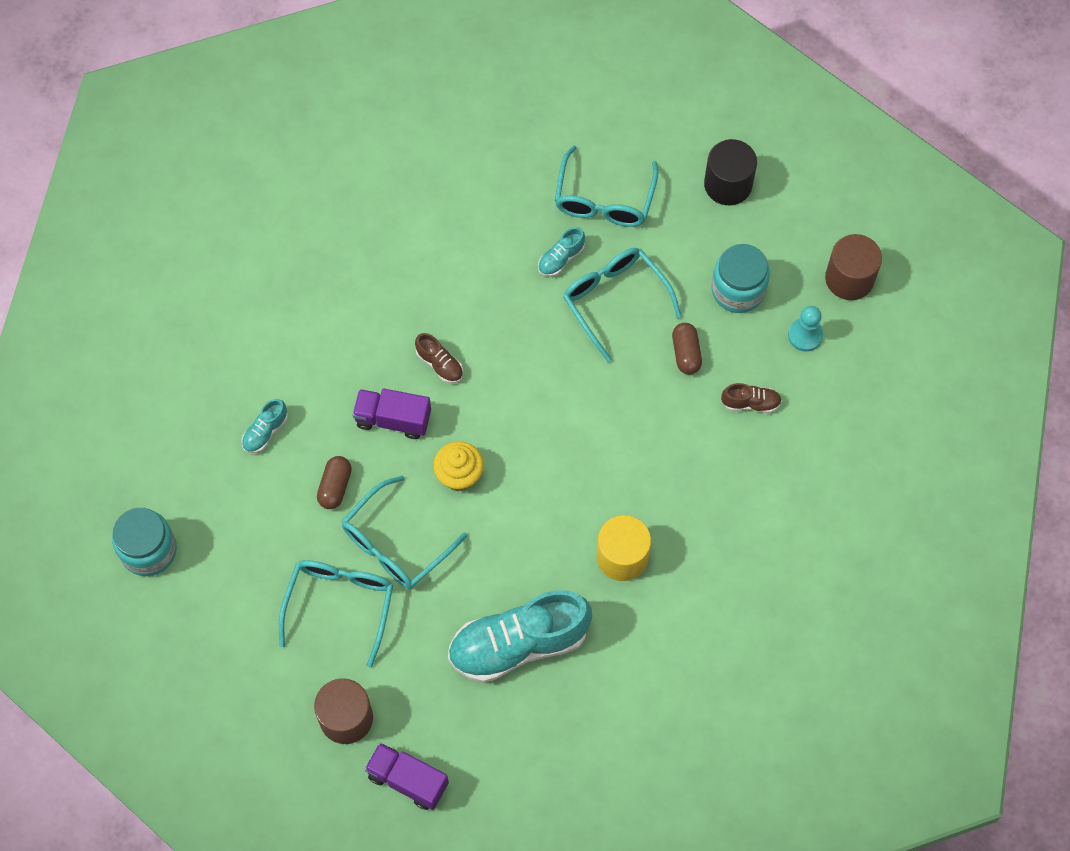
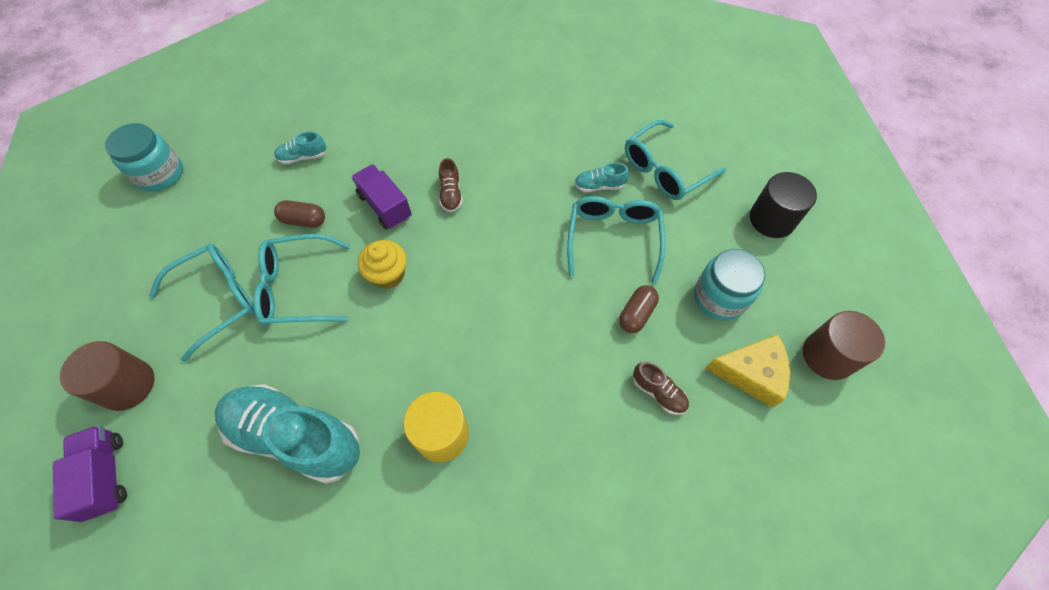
camera: 40 degrees right, 5 degrees down
(335, 487) = (304, 220): brown capsule -> brown capsule turned 45 degrees clockwise
(805, 335) = (751, 373): turquoise pawn -> yellow cheese

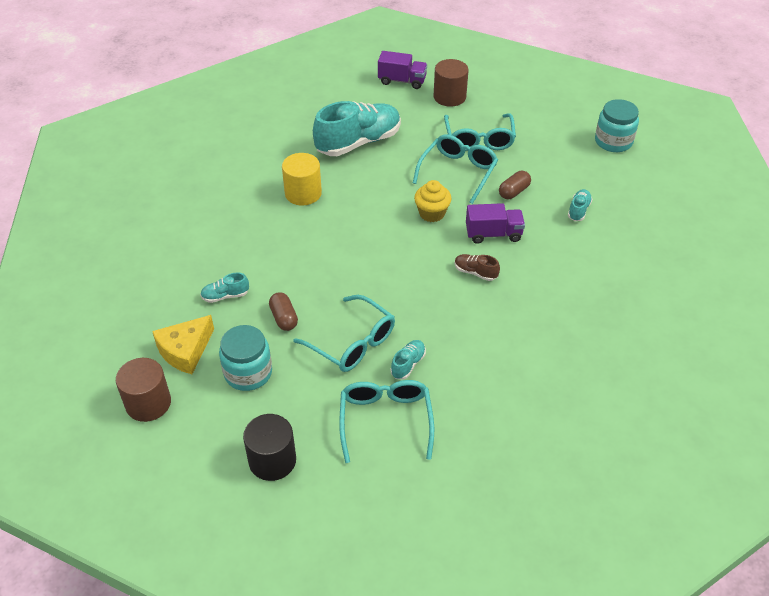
camera: 125 degrees right, 15 degrees down
(658, 392) = (225, 296): brown shoe -> turquoise shoe

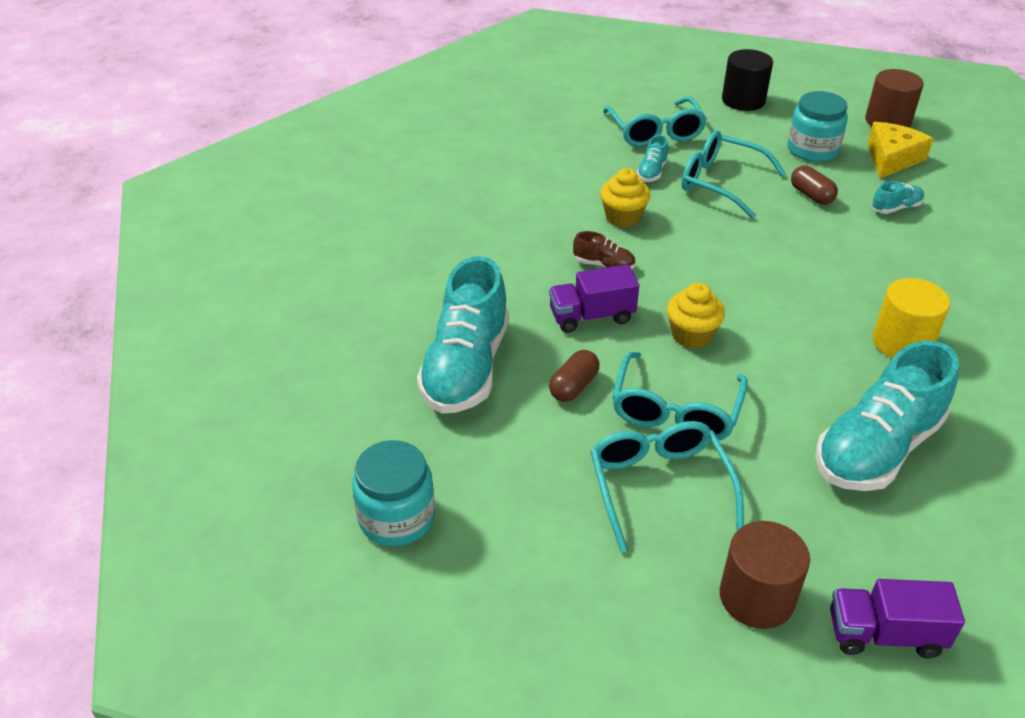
camera: 170 degrees right, 5 degrees down
(449, 315) = (623, 217): none -> yellow cupcake
(578, 210) = (466, 367): turquoise shoe -> turquoise shoe, size x2.33

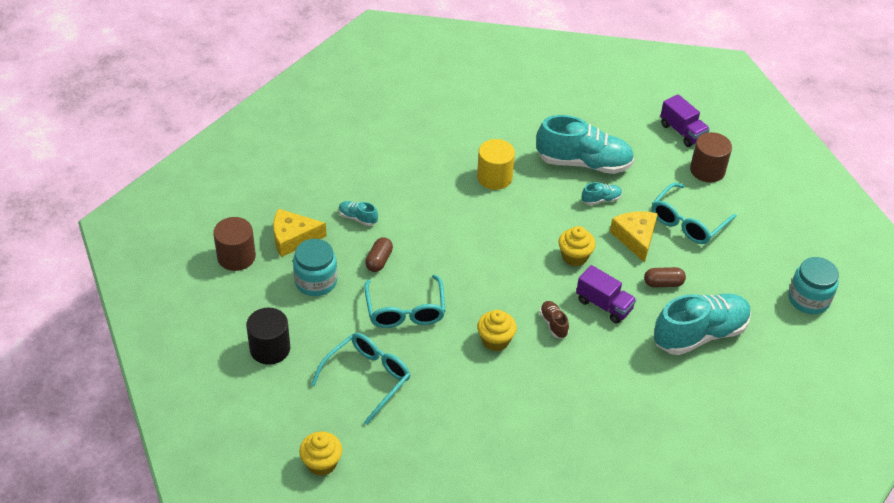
camera: 130 degrees left, 5 degrees up
(589, 82) = (321, 463): none -> yellow cupcake
(652, 172) = (426, 353): turquoise shoe -> turquoise shoe (601, 199)
(675, 410) = (635, 238): turquoise glasses -> yellow cheese

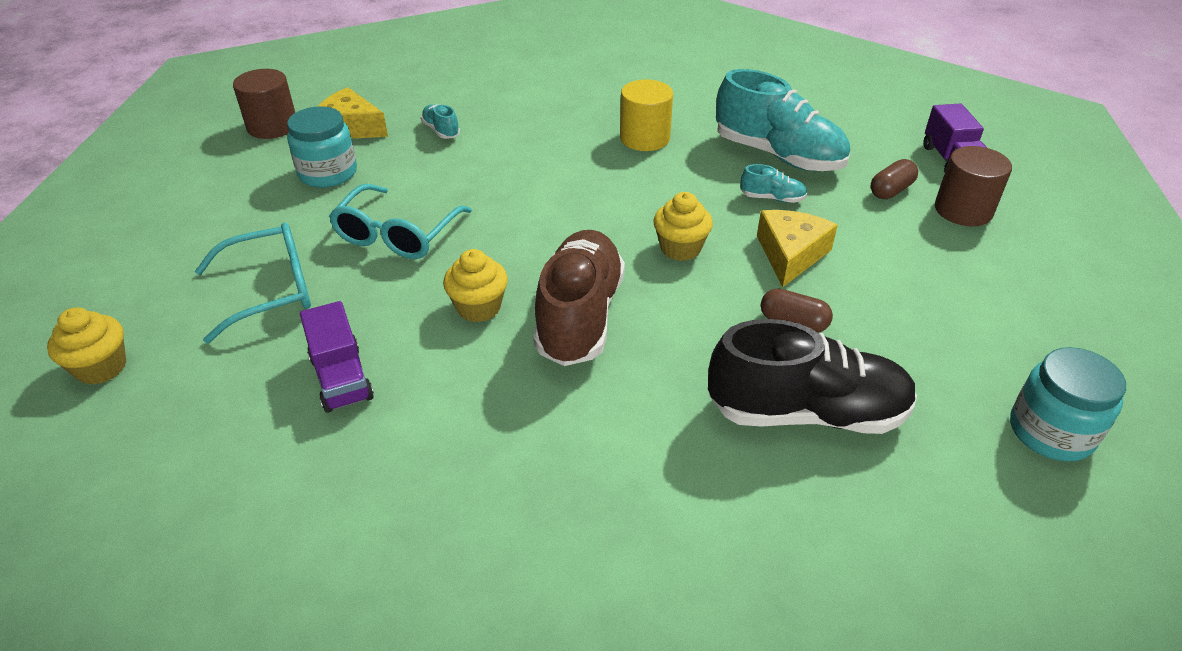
camera: 30 degrees right, 5 degrees down
(270, 348) = (200, 220): black cylinder -> none
(379, 261) = (421, 176): brown capsule -> brown capsule (891, 190)
(553, 324) = (579, 316): brown shoe -> brown shoe, size x2.33
(604, 305) = (676, 319): purple truck -> purple truck (342, 378)
(688, 222) = (890, 260): turquoise glasses -> none
(699, 334) = (806, 413): turquoise shoe -> black shoe

